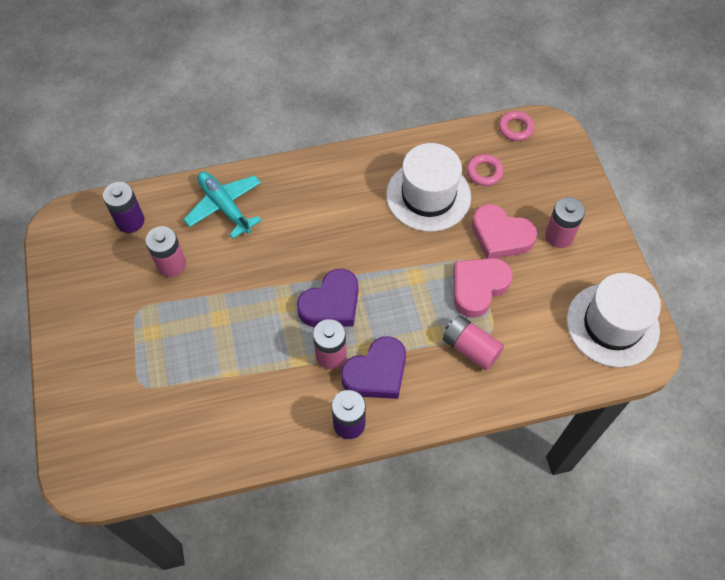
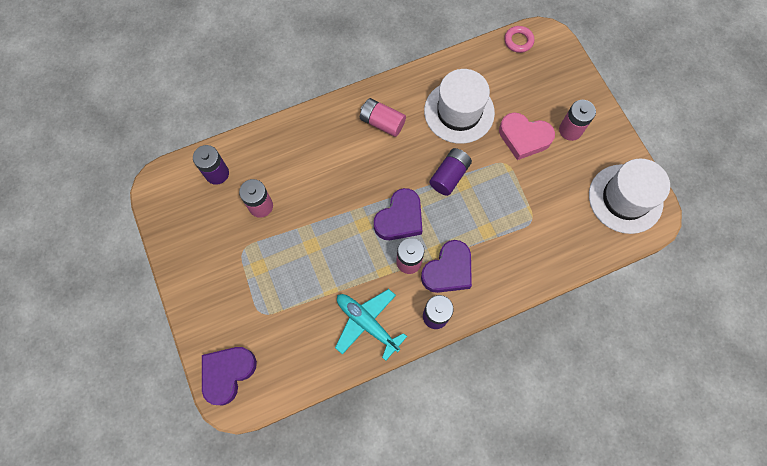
camera: 10 degrees left, 10 degrees up
(84, 447) = (227, 373): none -> purple heart
(225, 206) = (293, 148): turquoise plane -> turquoise plane (367, 323)
(401, 265) = (449, 176): none -> purple battery
(470, 348) = (518, 237): pink battery -> pink battery (382, 122)
(478, 287) = (514, 185): pink heart -> none
(484, 172) = (500, 84): pink ring -> none

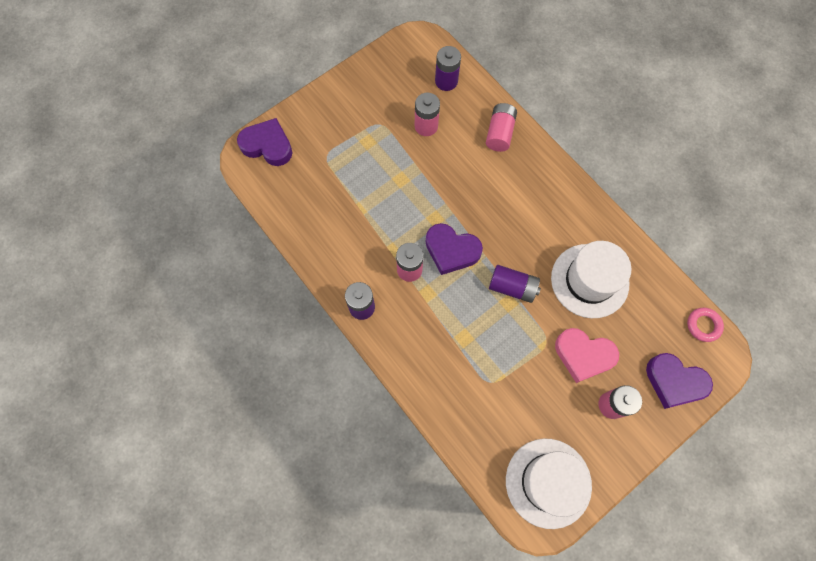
camera: 75 degrees right, 0 degrees up
(367, 323) = (339, 247): turquoise plane -> none
(382, 122) = (549, 208): pink battery -> pink battery (499, 133)
(448, 270) = (411, 309): purple heart -> purple heart (674, 382)
(524, 138) = (583, 355): pink heart -> pink heart turned 75 degrees counterclockwise

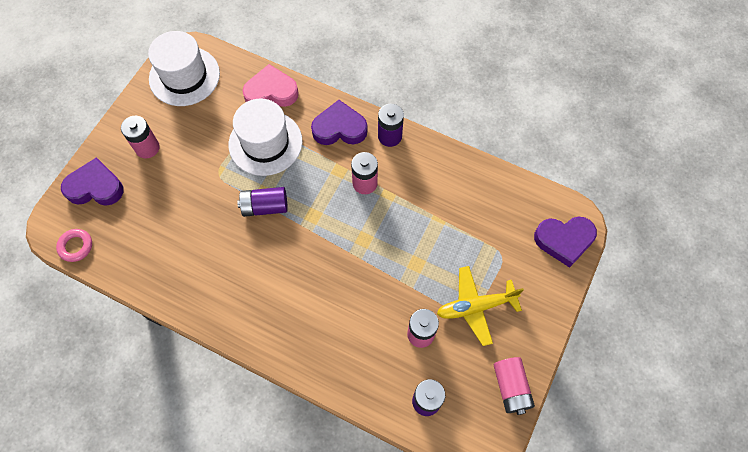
camera: 155 degrees right, 5 degrees down
(372, 127) = (475, 307): none -> yellow plane
(451, 250) = (334, 216): purple heart -> purple heart (339, 128)
(499, 133) = (339, 361): pink battery -> pink battery (511, 387)
(583, 355) = (182, 176): pink heart -> pink heart (271, 92)
(589, 280) = (194, 243): white hat -> white hat (265, 143)

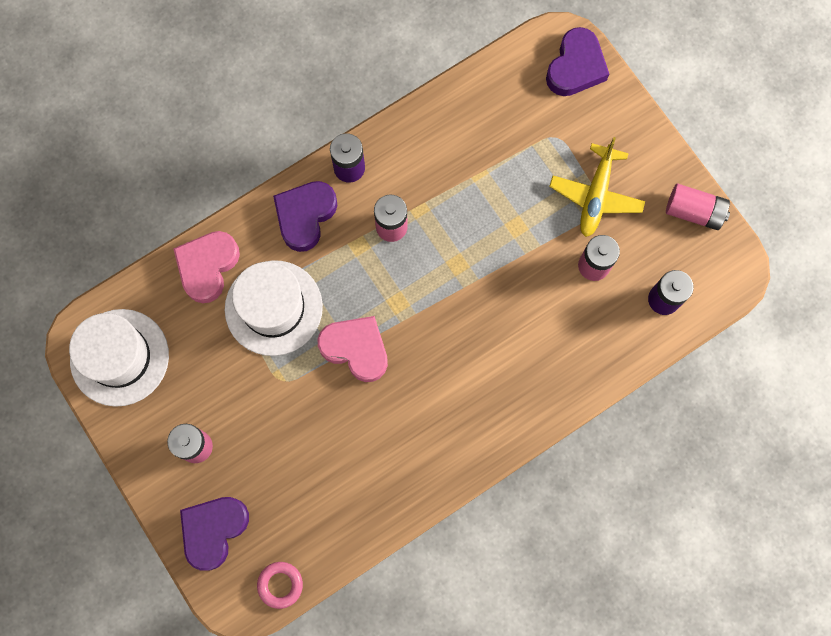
camera: 60 degrees left, 10 degrees up
(265, 207) = (356, 349): purple battery -> pink heart

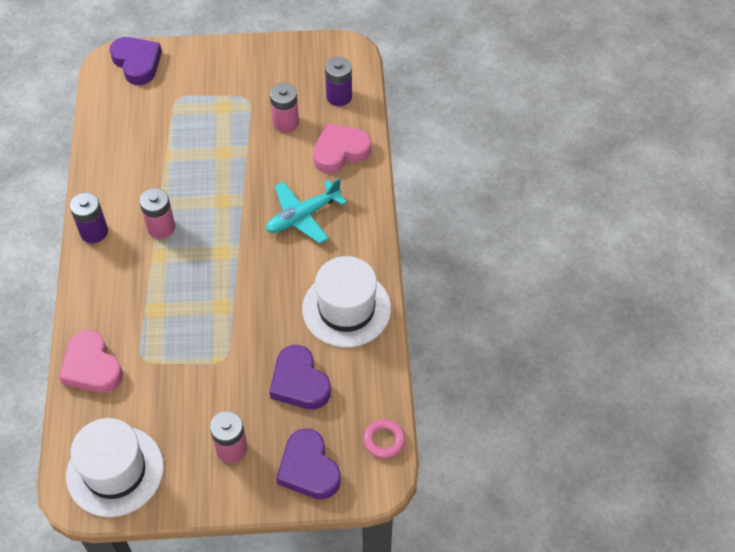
camera: 60 degrees left, 20 degrees down
(273, 308) = (161, 336): white hat -> white hat (346, 309)
(305, 216) = (107, 279): purple heart -> purple heart (299, 382)
(356, 349) = (236, 296): pink heart -> pink heart (340, 151)
(486, 355) = (302, 216): none -> turquoise plane
(595, 195) = (237, 97): yellow plane -> none
(694, 212) = (291, 51): pink battery -> none

